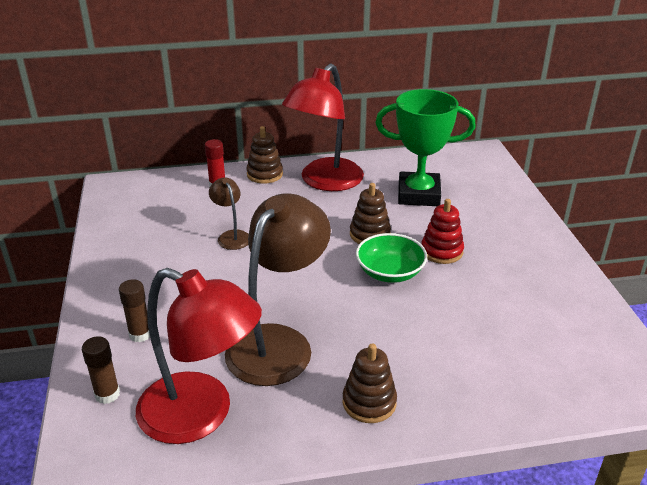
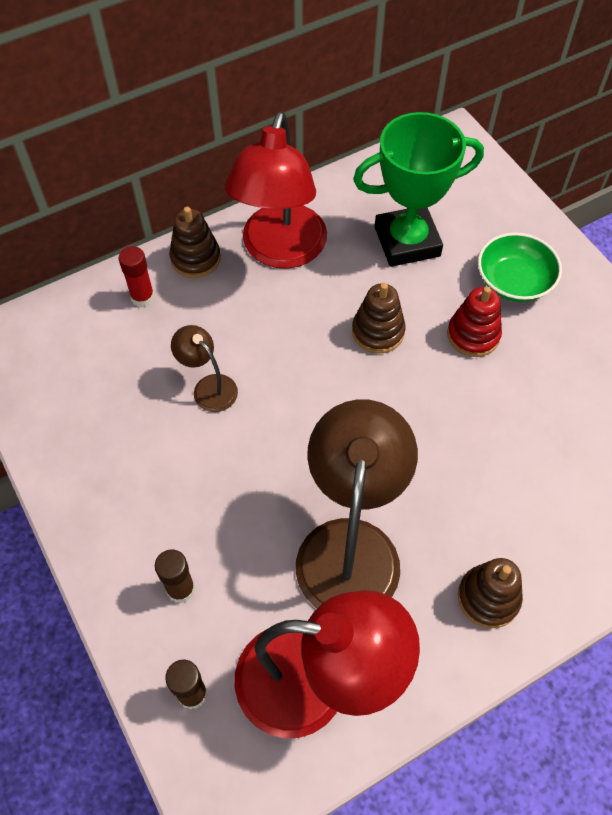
camera: 20 degrees left, 25 degrees up
(390, 272) = (428, 389): green bowl -> green bowl (514, 281)

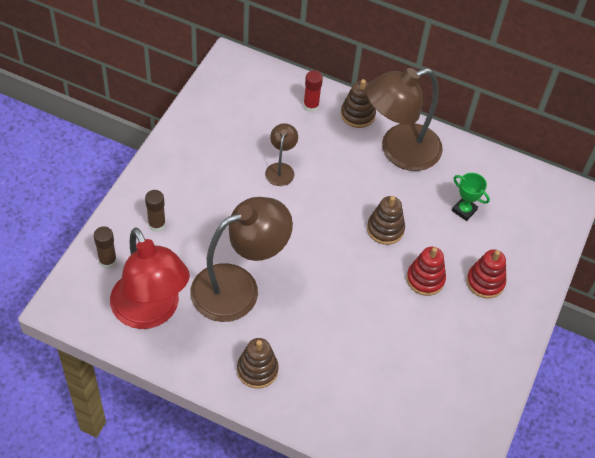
camera: 50 degrees right, 5 degrees down
(280, 251) = (399, 151): red lamp -> brown lamp
(407, 241) = (464, 210): green trophy -> green trophy, size x0.47
(514, 281) = (485, 282): green bowl -> red stacking toy

